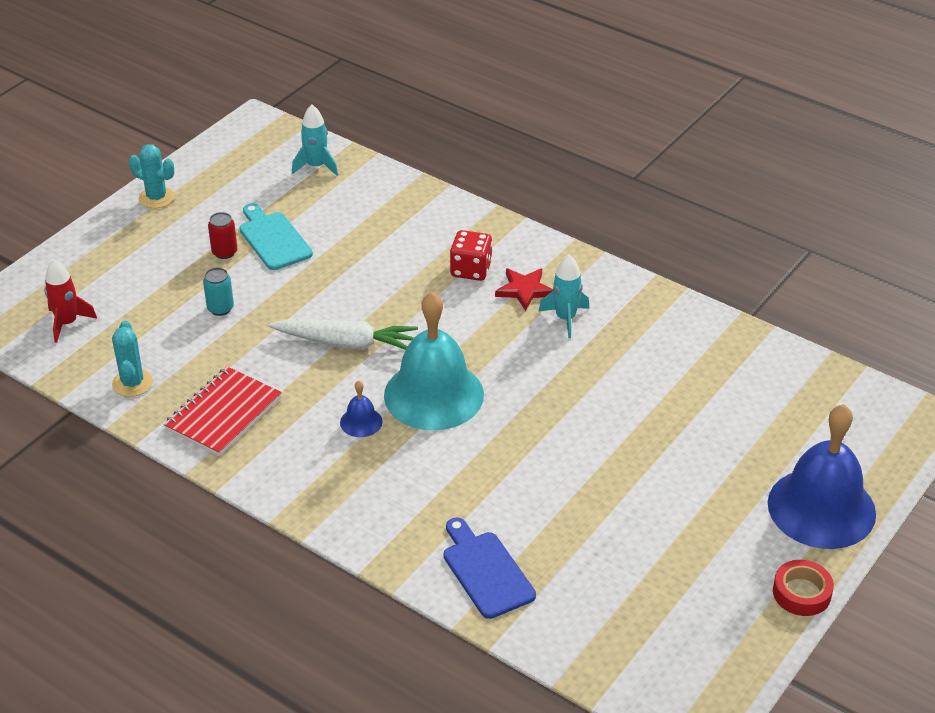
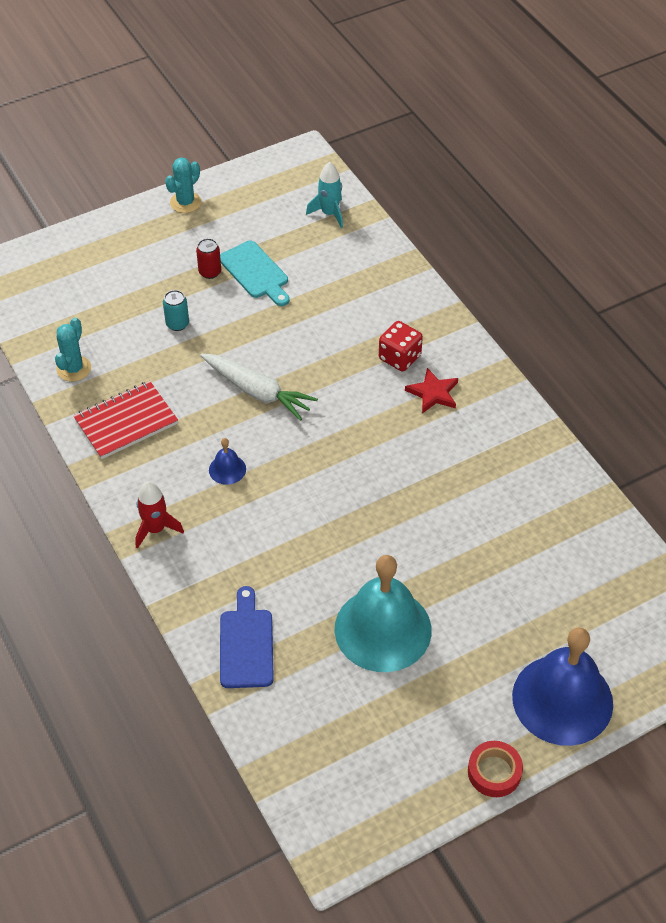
camera: 25 degrees right, 10 degrees up
(67, 323) = (55, 297): red rocket -> red rocket (155, 529)
(156, 198) = (185, 202): turquoise cactus -> turquoise cactus turned 75 degrees clockwise
(273, 239) = (255, 272): turquoise cutting board -> turquoise cutting board turned 150 degrees clockwise
(433, 394) = (299, 465): turquoise bell -> turquoise bell (383, 629)
(565, 318) = (452, 433): turquoise rocket -> none

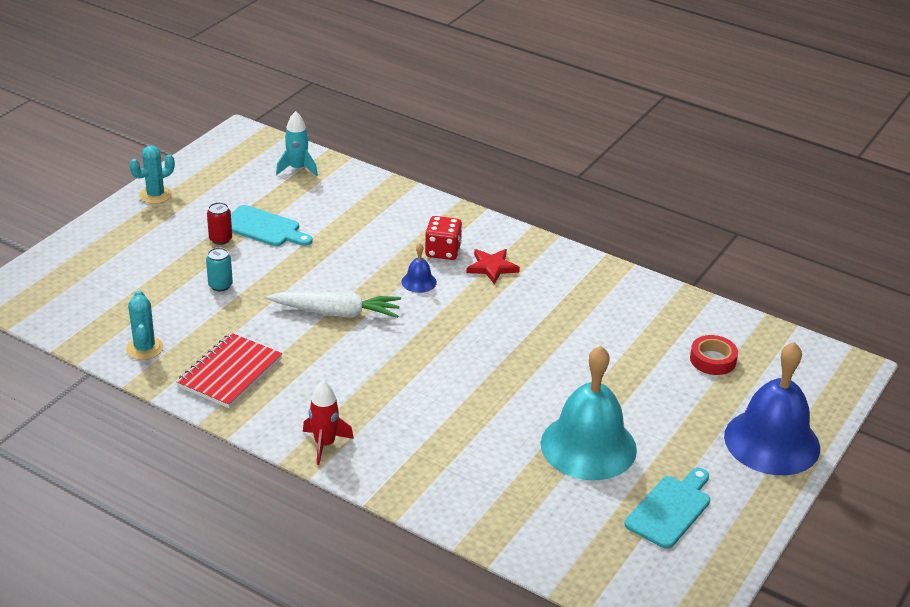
camera: 30 degrees left, 15 degrees down
(185, 202) = (155, 195): turquoise cactus -> turquoise cactus turned 45 degrees clockwise
(227, 469) = (355, 377): blue bell -> blue bell (419, 282)
(246, 644) = (479, 500): blue cutting board -> none
(409, 730) = (670, 509): none -> turquoise cutting board
(494, 772) = (762, 512): red tape -> red tape (712, 360)

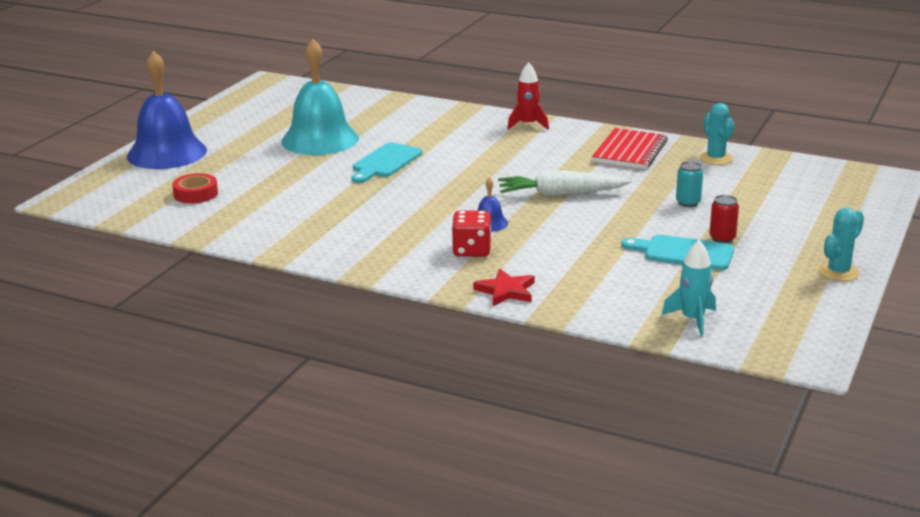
camera: 175 degrees right, 10 degrees down
(492, 267) = (414, 241): red star -> red star (506, 291)
(670, 509) = (262, 118): turquoise cutting board -> turquoise cutting board (385, 162)

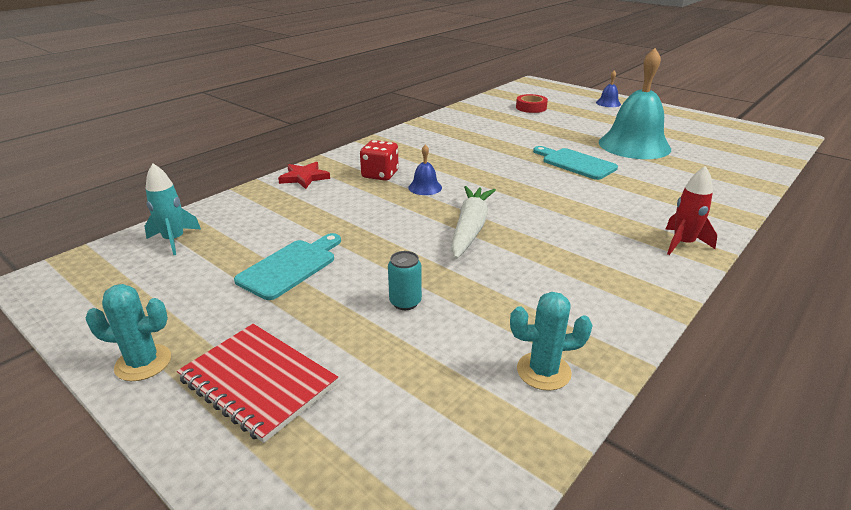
camera: 105 degrees right, 5 degrees up
(167, 153) = (608, 103): blue bell -> blue bell, size x0.42
(629, 151) = (584, 298): red notebook -> red notebook (258, 382)
(722, 238) = (299, 300): red can -> none
(838, 272) = (143, 363): turquoise cactus -> turquoise cactus turned 60 degrees counterclockwise

